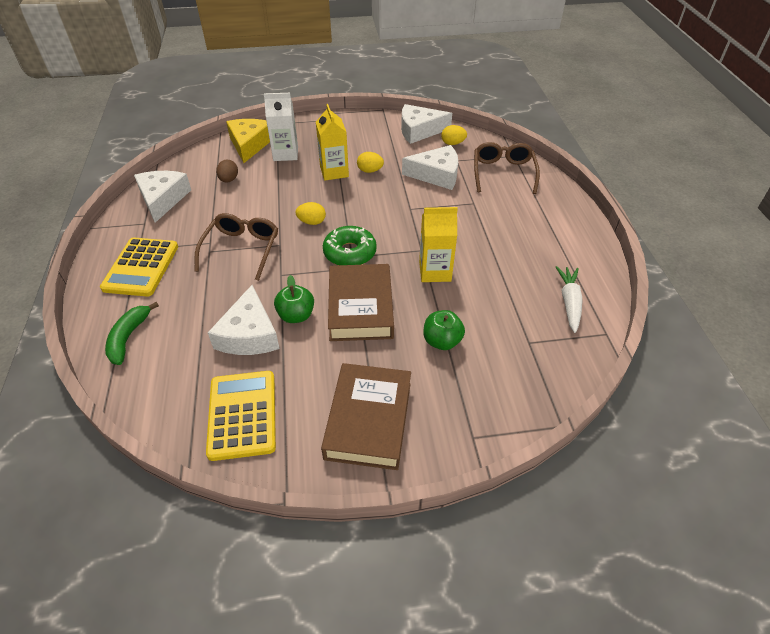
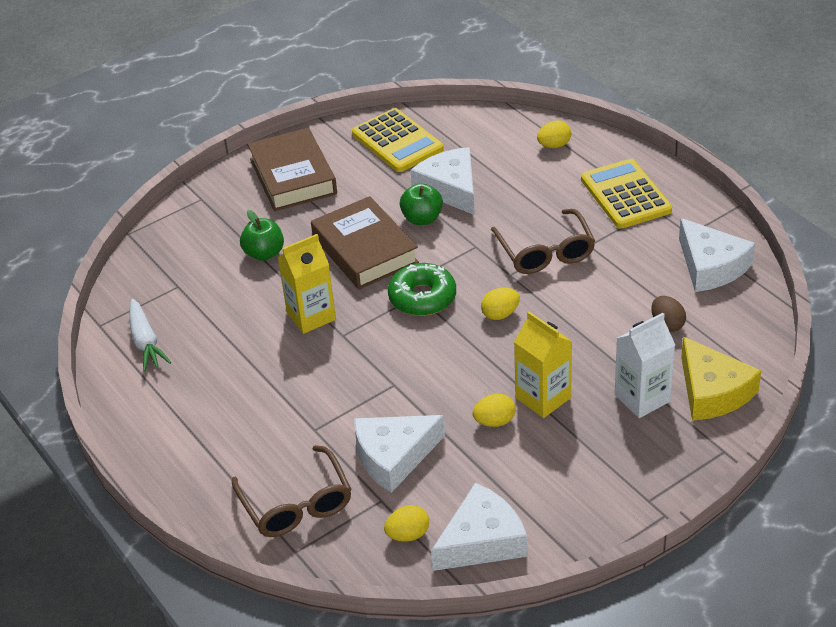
camera: 155 degrees right, 5 degrees down
(128, 337) = (554, 145): green banana -> yellow egg

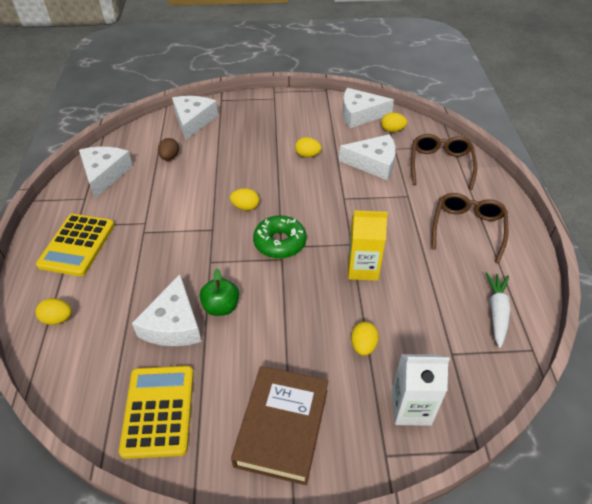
camera: 150 degrees left, 5 degrees up
(264, 253) = (363, 346): green apple -> yellow egg
(365, 250) = (285, 303): brown book -> none
(543, 398) = (272, 154): yellow carton -> none
(545, 252) = (174, 232): brown glasses -> brown glasses (467, 229)
(642, 398) = (227, 133): white carton -> white carton (411, 408)
(712, 391) = (193, 121): yellow cheese -> white cheese

